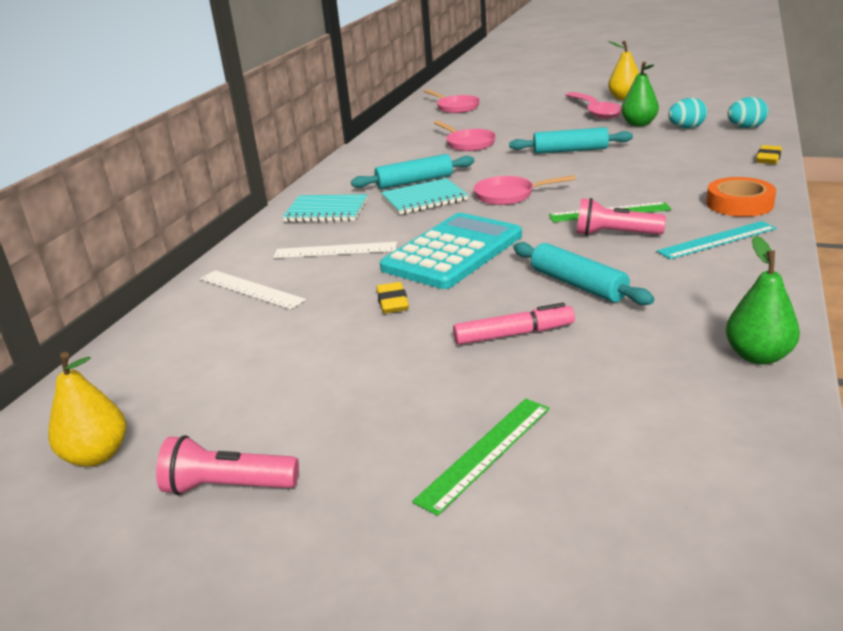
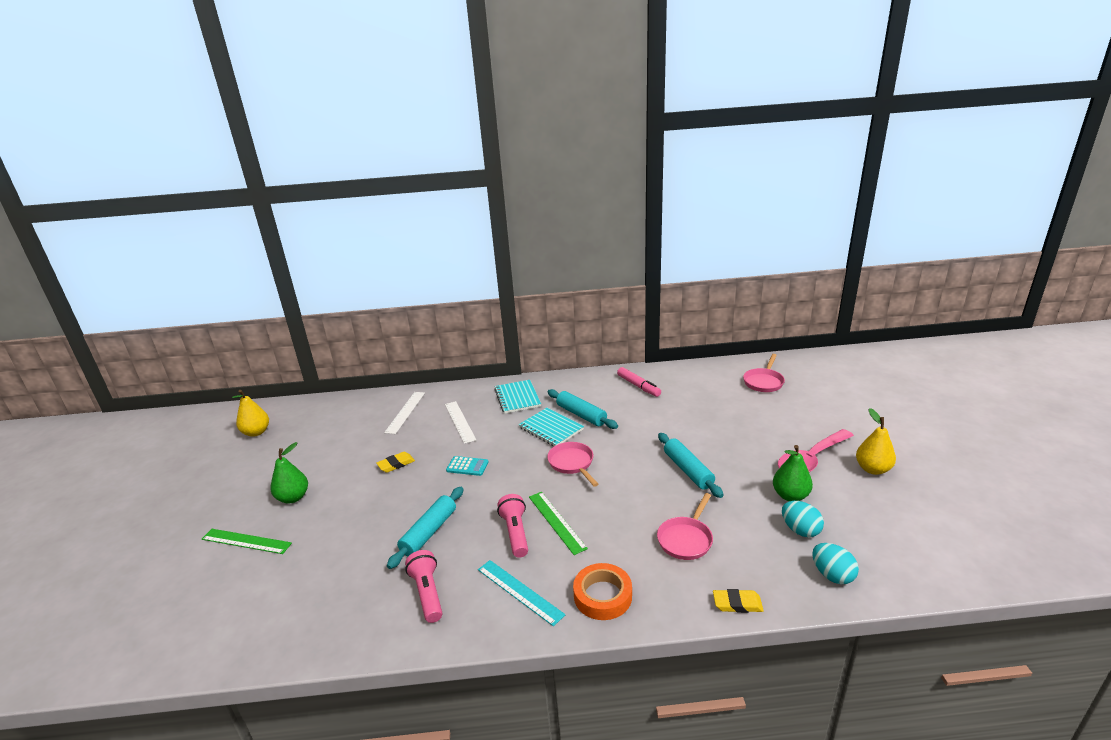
camera: 65 degrees right, 0 degrees up
(228, 486) = (231, 474): pink flashlight -> pink flashlight (427, 593)
(452, 252) = (467, 466): turquoise calculator -> turquoise calculator, size x0.41
(468, 143) = (675, 414): pink pan -> pink pan (686, 539)
(514, 334) = (361, 521): pink marker -> pink marker (638, 386)
(758, 356) = (339, 635): green pear -> green pear (293, 498)

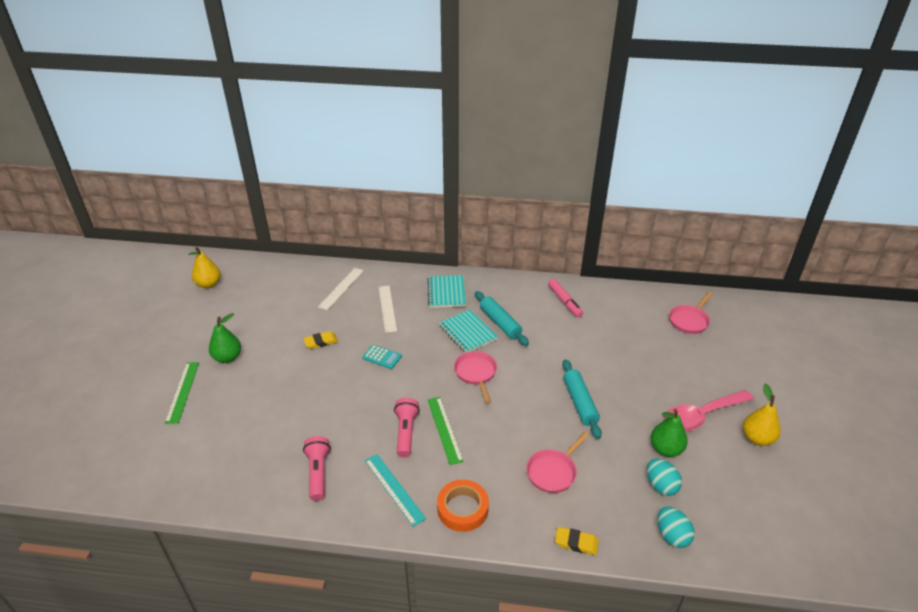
camera: 10 degrees right, 10 degrees up
(246, 541) = (183, 391): green ruler -> green ruler turned 60 degrees clockwise
(429, 532) = (333, 416): turquoise rolling pin -> none

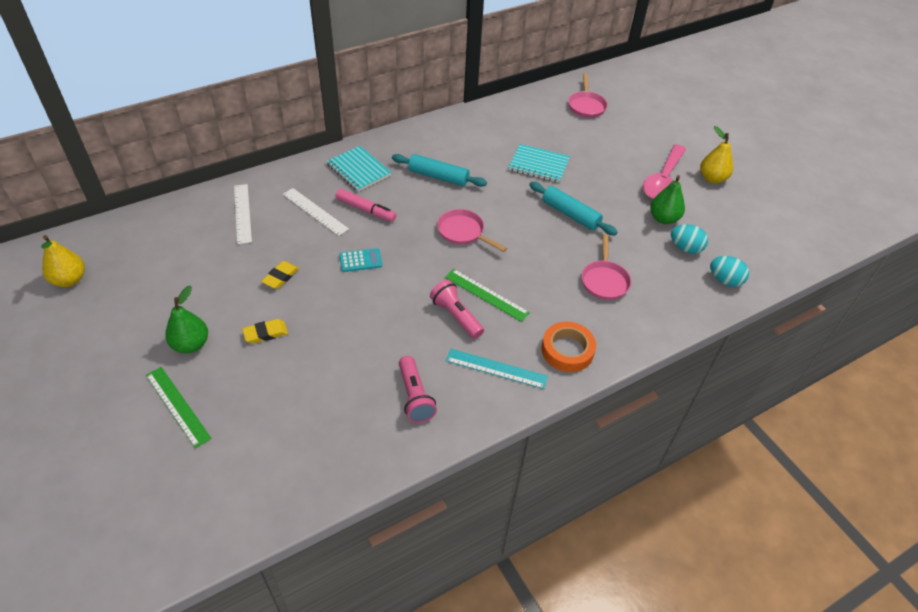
camera: 40 degrees left, 10 degrees up
(318, 473) = (415, 396): pink flashlight -> pink flashlight turned 150 degrees counterclockwise
(467, 332) = (418, 199): turquoise notebook -> turquoise notebook (538, 165)
(564, 302) = (474, 132): pink marker -> pink marker (366, 210)
(576, 543) = (671, 324): yellow eraser -> yellow eraser (266, 333)

